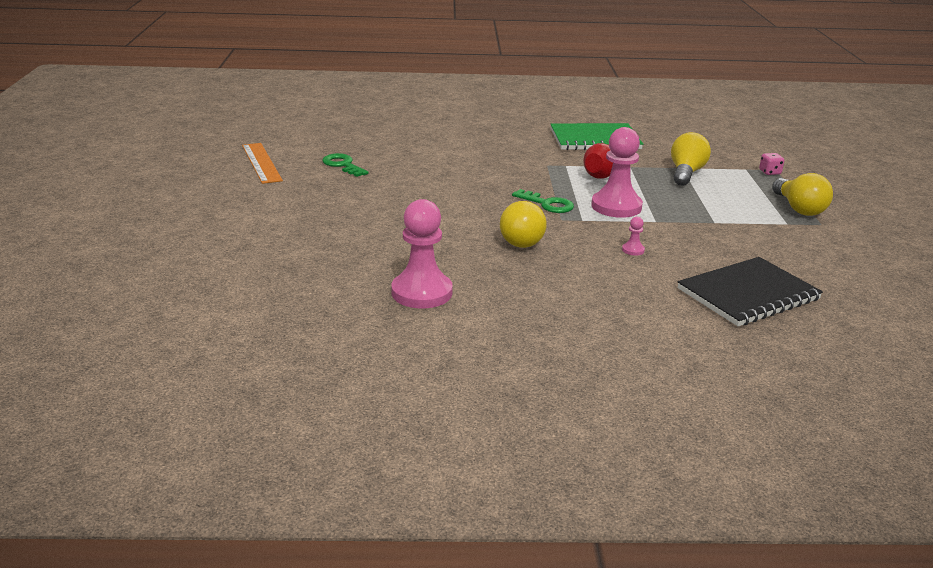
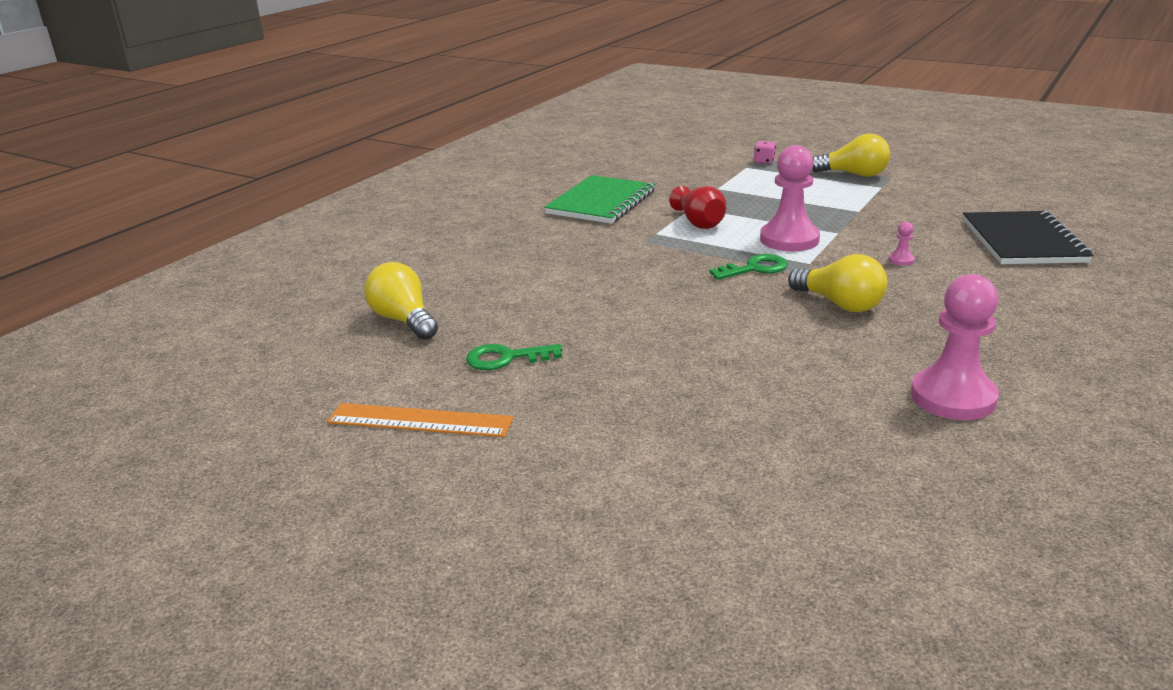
camera: 55 degrees left, 0 degrees up
(686, 173) = (733, 190): yellow light bulb -> yellow light bulb (404, 320)

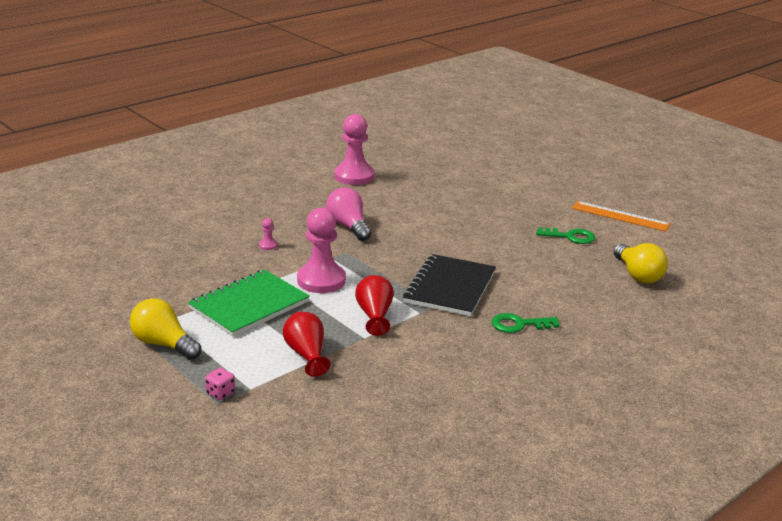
camera: 165 degrees left, 0 degrees up
(601, 202) = (445, 367): green notebook -> green notebook (249, 305)
(728, 189) = (306, 355): none -> red vase
(755, 268) = (373, 261): green key -> green key (519, 325)
(840, 304) = (348, 226): yellow light bulb -> pink light bulb
(1022, 241) = (164, 241): black notebook -> black notebook (450, 287)

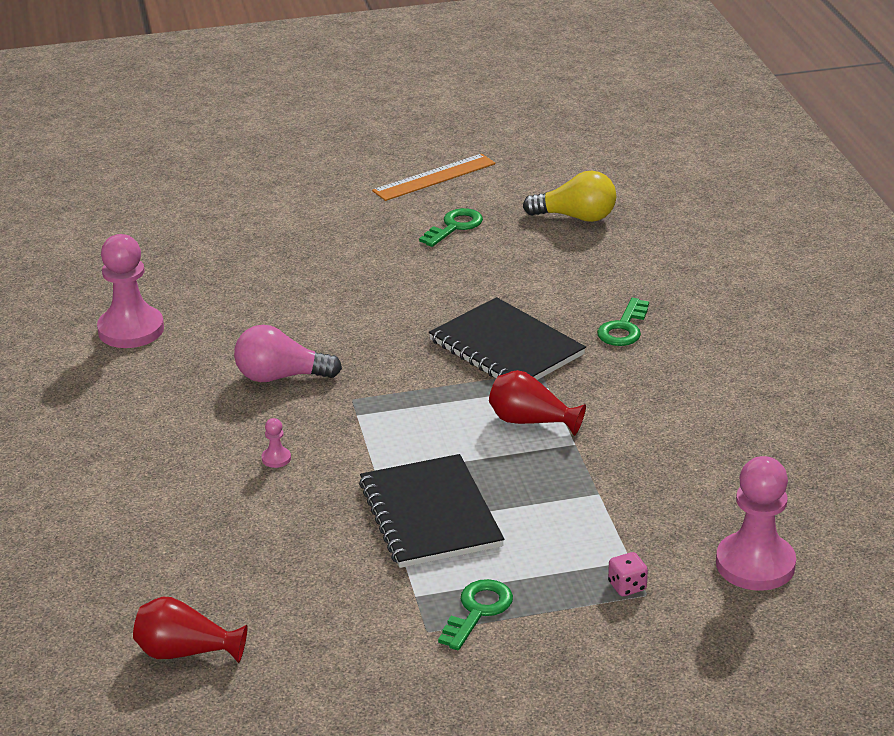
camera: 60 degrees left, 5 degrees up
(164, 344) = (478, 611): yellow light bulb -> green key
(249, 305) = (430, 514): green notebook -> black notebook
(306, 355) = (584, 497): red vase -> red vase (185, 652)
(321, 280) = (411, 439): pink pawn -> pink pawn (755, 564)

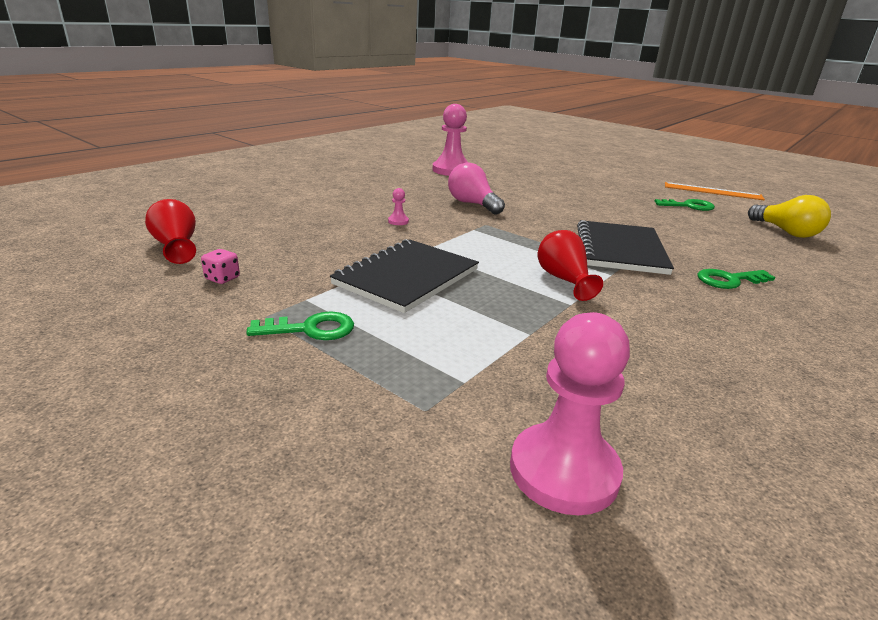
camera: 50 degrees right, 5 degrees down
(627, 586) = (423, 393): pink dice -> pink dice (222, 278)

